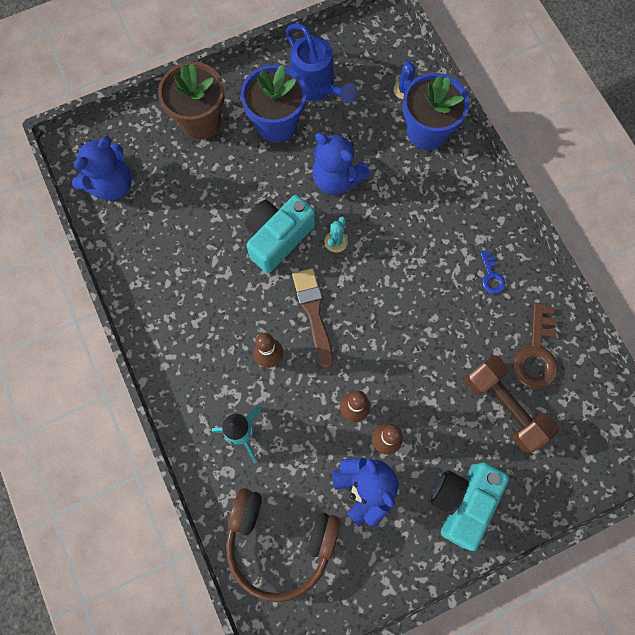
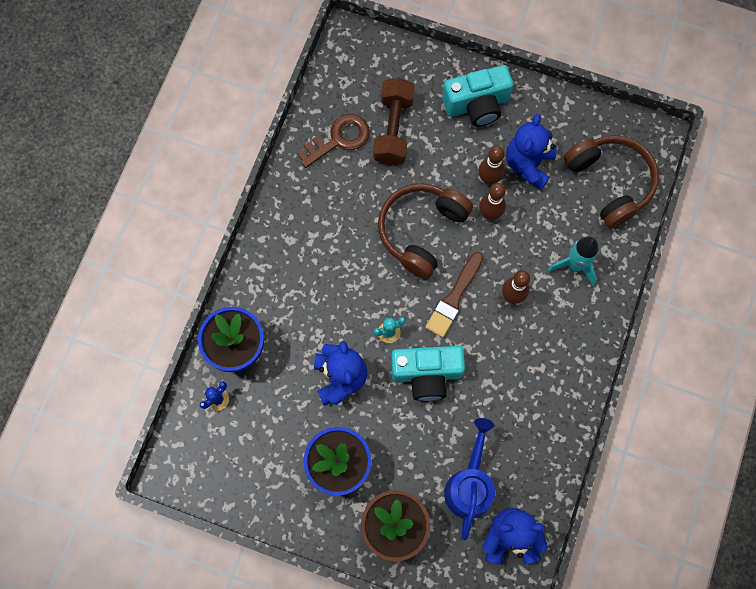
camera: 135 degrees left, 0 degrees up
(316, 86) = (278, 468): blue watering can -> blue watering can (469, 485)
(392, 341) = (421, 231): none -> brown headphones
(491, 276) = (311, 210): blue key -> none

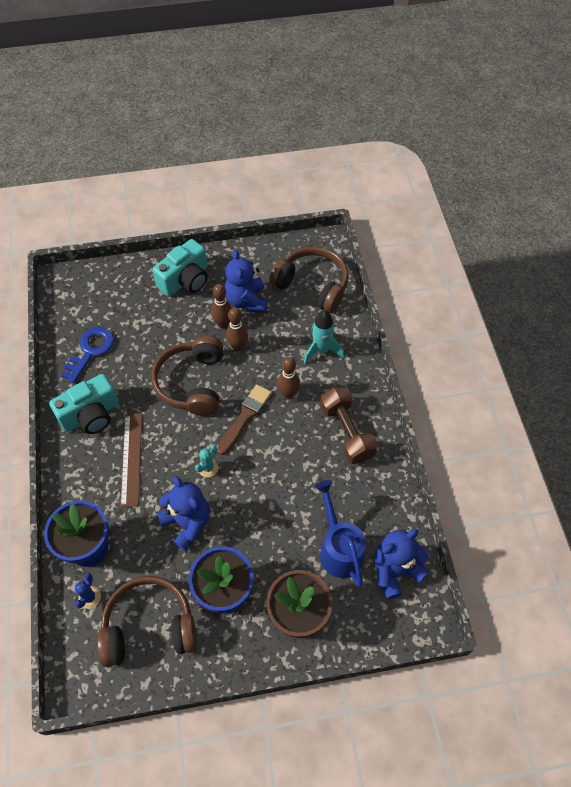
camera: 30 degrees left, 15 degrees down
(256, 457) = (149, 627): none -> brown headphones
(321, 282) = (131, 459): none -> brown ruler
(339, 139) = (91, 351): brown key -> blue key
(393, 129) = (131, 324): brown dumbbell -> brown dumbbell (346, 432)
(426, 374) = (256, 483): turquoise camera -> turquoise camera (91, 415)
(454, 298) = (245, 417): brown brush -> brown brush turned 150 degrees counterclockwise

